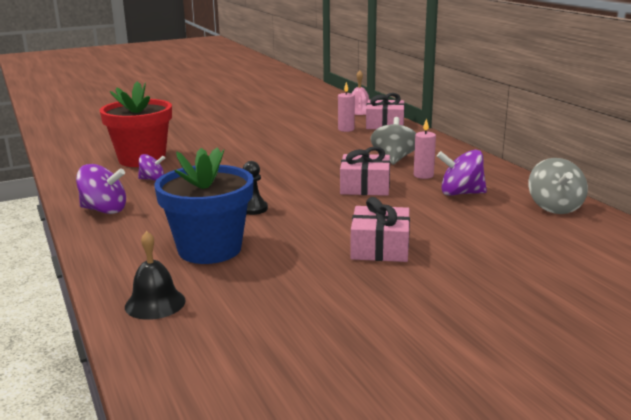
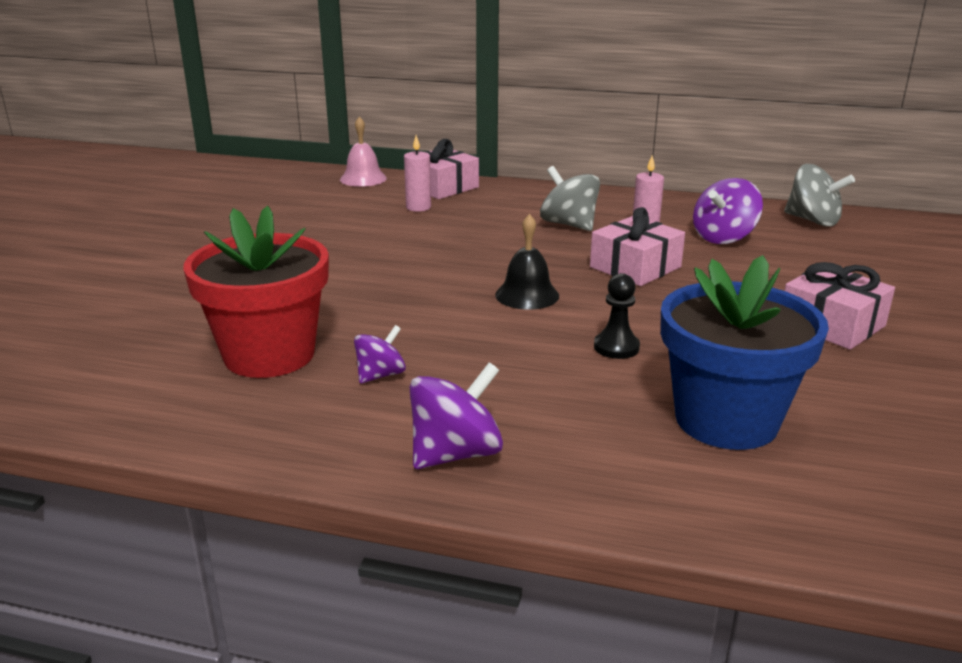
camera: 50 degrees left, 5 degrees up
(155, 303) = (879, 518): black bell -> black bell (527, 295)

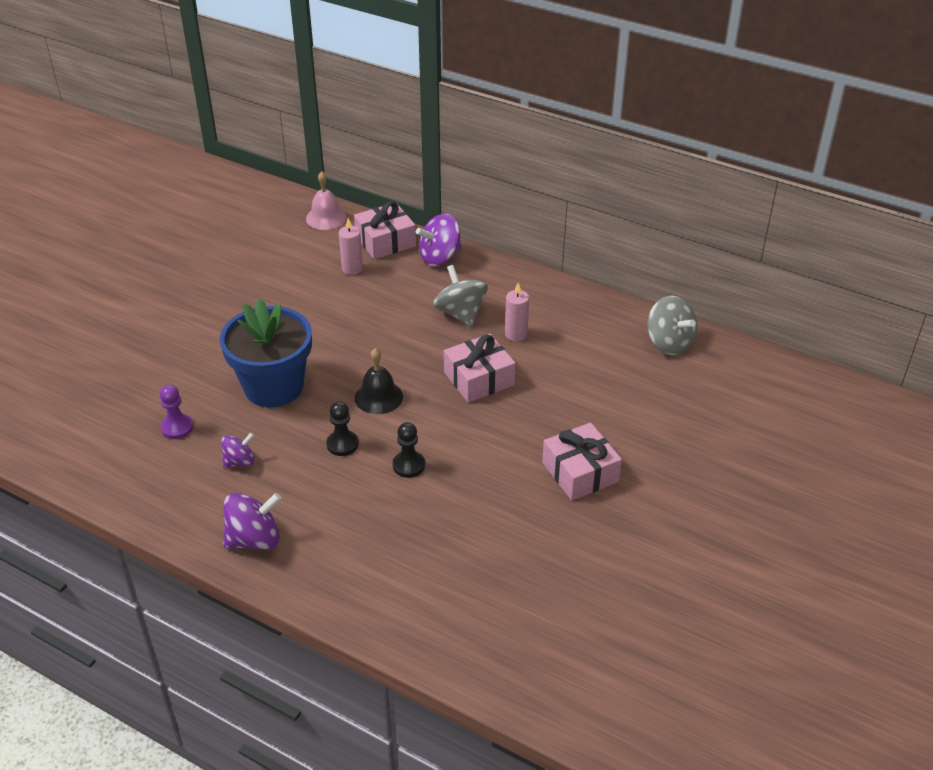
camera: 15 degrees right, 15 degrees up
(269, 355) = (177, 428): red flower pot -> purple pawn
(513, 340) = (342, 444): none -> black pawn
(723, 237) = (575, 353): purple spinning top -> purple spinning top (440, 257)
(726, 420) = (436, 547): blue flower pot -> blue flower pot (273, 387)

